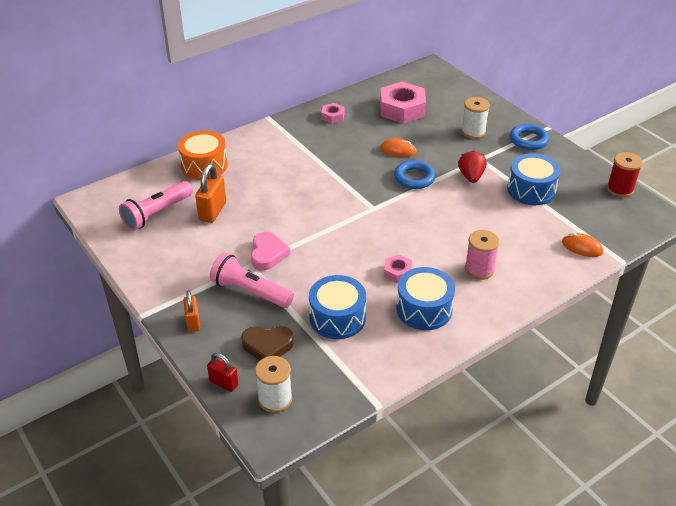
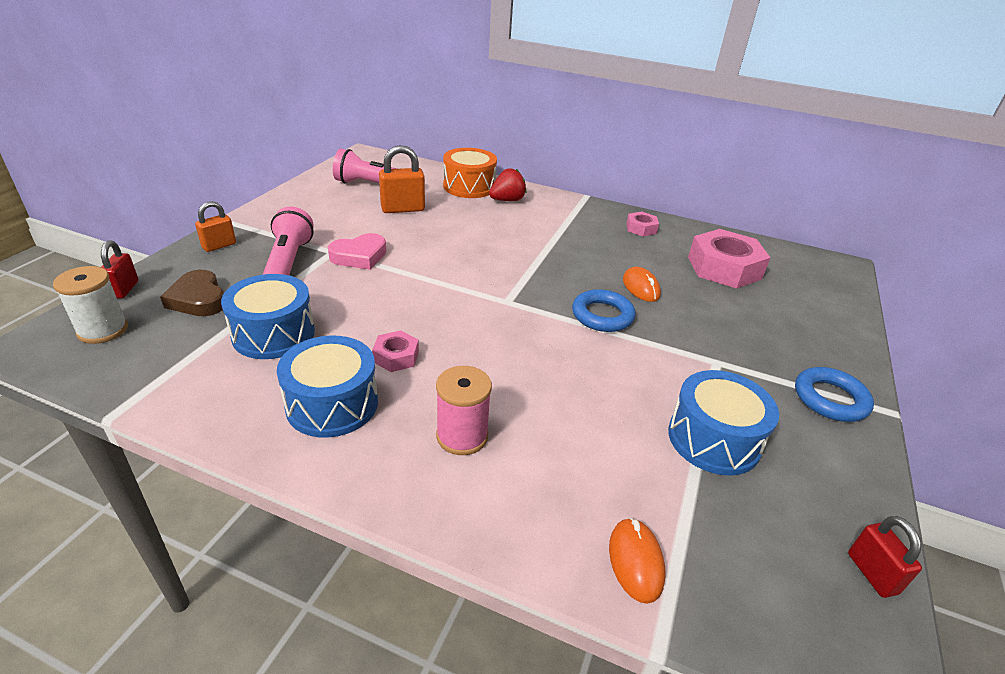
camera: 55 degrees right, 5 degrees down
(471, 177) = (666, 364): red strawberry -> red strawberry (507, 200)
(473, 132) = (765, 337): white spool -> none
(620, 189) = (871, 573): red spool -> red padlock

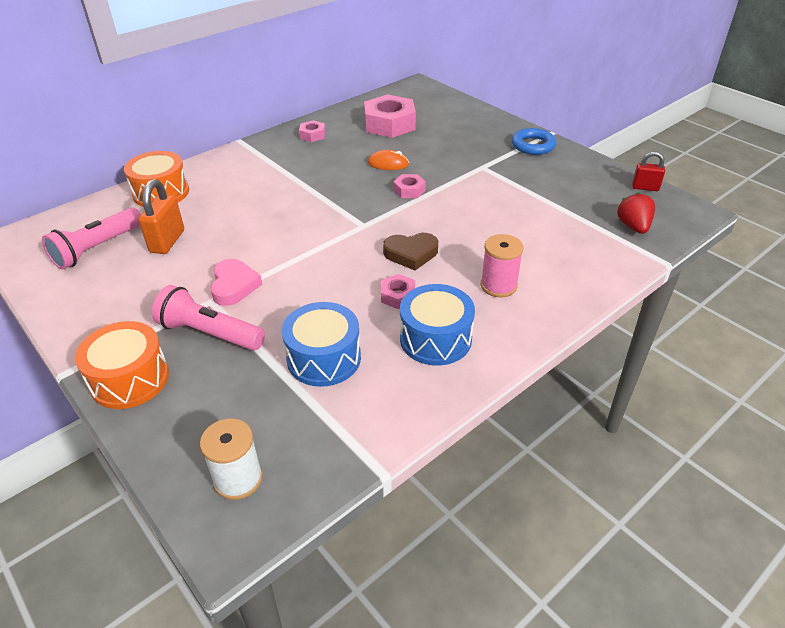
camera: 60 degrees left, 5 degrees up
(124, 289) = (166, 461): red padlock -> none
(198, 299) = (230, 403): brown heart -> brown heart (411, 254)
(219, 246) = (130, 379): orange padlock -> orange drum
(507, 200) = (208, 180): red strawberry -> red strawberry (633, 227)
(602, 315) = (409, 190): blue ring -> pink nut
(635, 561) = (616, 252): orange mouse -> none
(713, 439) = (545, 194): blue drum -> none

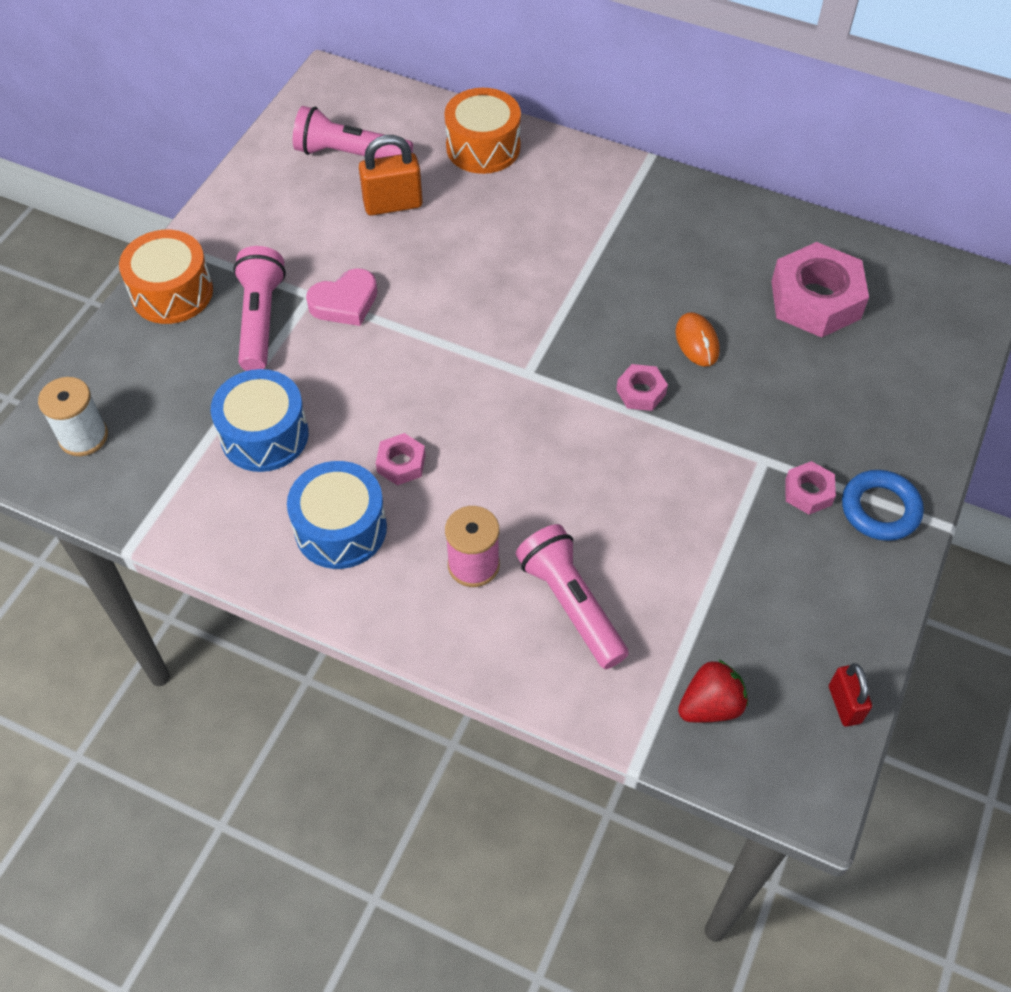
camera: 65 degrees right, 15 degrees up
(312, 135) = (718, 225): pink nut -> pink nut (808, 492)
(411, 254) = (492, 447): brown heart -> none
(546, 255) = (571, 604): none -> pink flashlight

